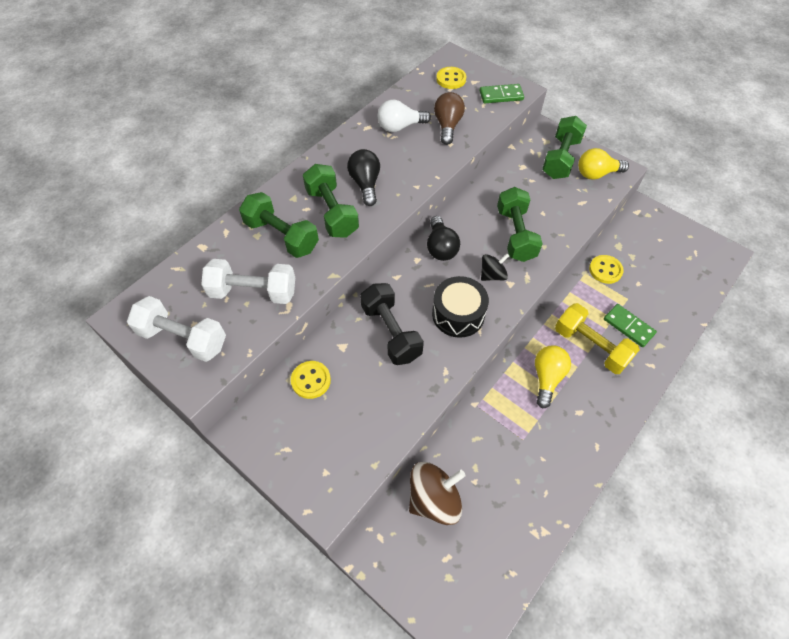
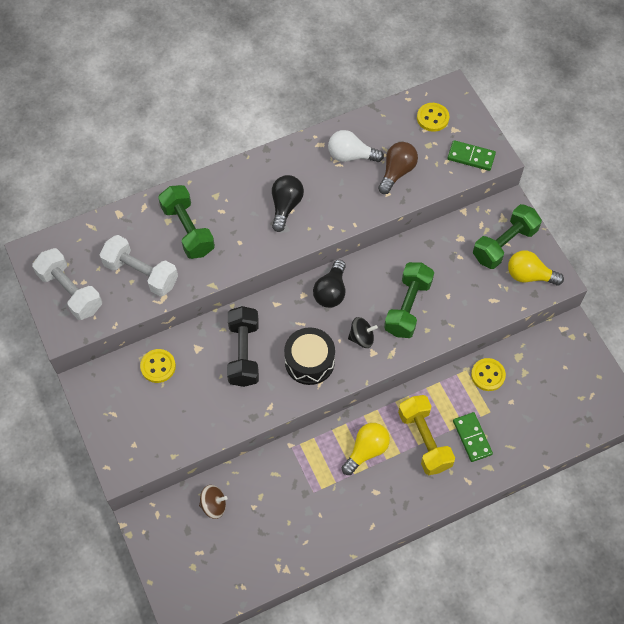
camera: 25 degrees right, 5 degrees up
(332, 212) = (241, 223): green dumbbell -> none
(434, 499) = (214, 505): brown spinning top -> brown spinning top, size x0.59

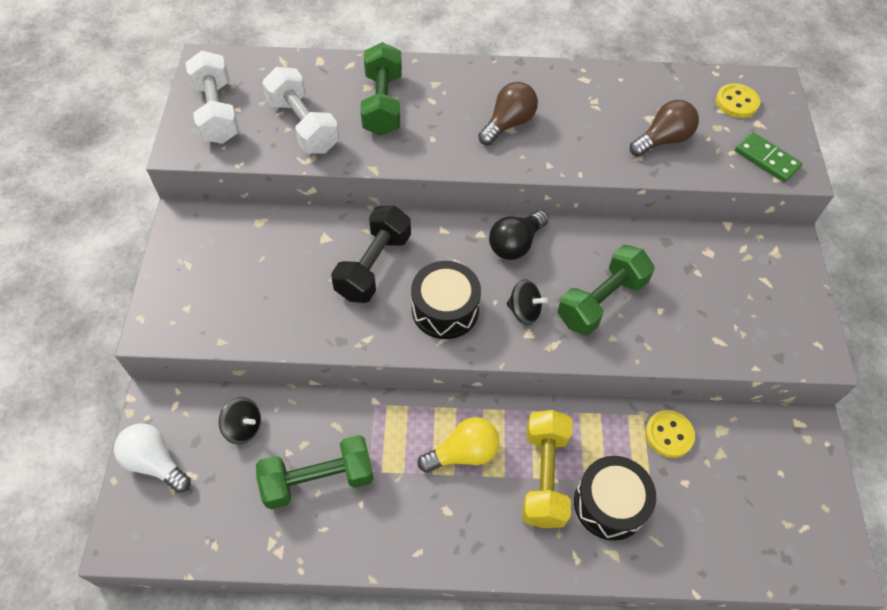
camera: 25 degrees right, 5 degrees down
(158, 366) = (269, 237): yellow button -> none
(214, 505) = (243, 427): brown spinning top -> black spinning top
(285, 206) = (508, 124): black light bulb -> brown light bulb
(351, 156) = (615, 103): white light bulb -> white light bulb (155, 462)
(472, 437) = (609, 504): green domino -> black drum
(504, 244) = (764, 282): green dumbbell -> green dumbbell (318, 479)
(529, 275) = (782, 332): yellow light bulb -> none

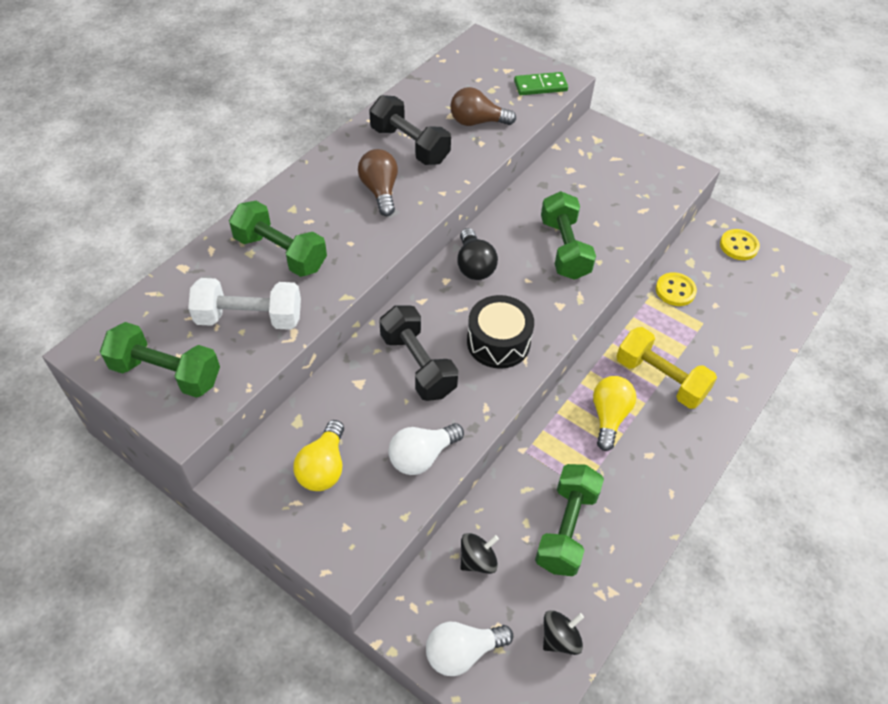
camera: 55 degrees left, 5 degrees down
(217, 112) = (166, 373): white dumbbell -> green dumbbell
(229, 262) = (323, 467): none -> yellow light bulb
(285, 321) = (422, 456): none -> white light bulb
(524, 311) = (538, 296): black spinning top -> black spinning top (560, 638)
(582, 112) = (409, 145): none -> black dumbbell
(609, 504) = (705, 355): black drum -> none
(662, 140) = (477, 122): brown light bulb -> brown light bulb turned 90 degrees counterclockwise
(736, 102) = (479, 67): yellow button -> yellow button (738, 246)

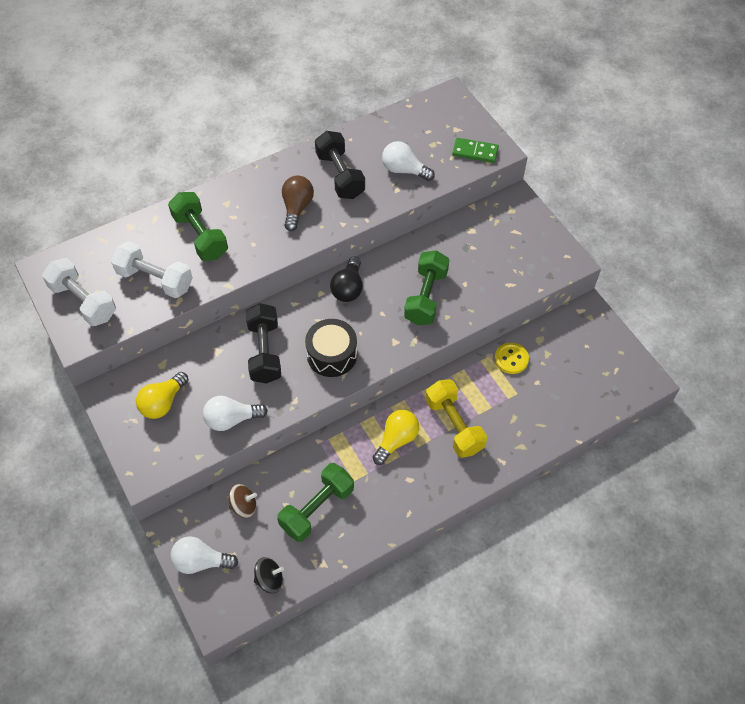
camera: 25 degrees right, 5 degrees up
(166, 373) = (83, 301): green dumbbell -> white dumbbell
(477, 122) = (404, 170): brown light bulb -> white light bulb
(478, 560) = (244, 506): black spinning top -> brown spinning top
(738, 246) = (590, 339): yellow button -> none

